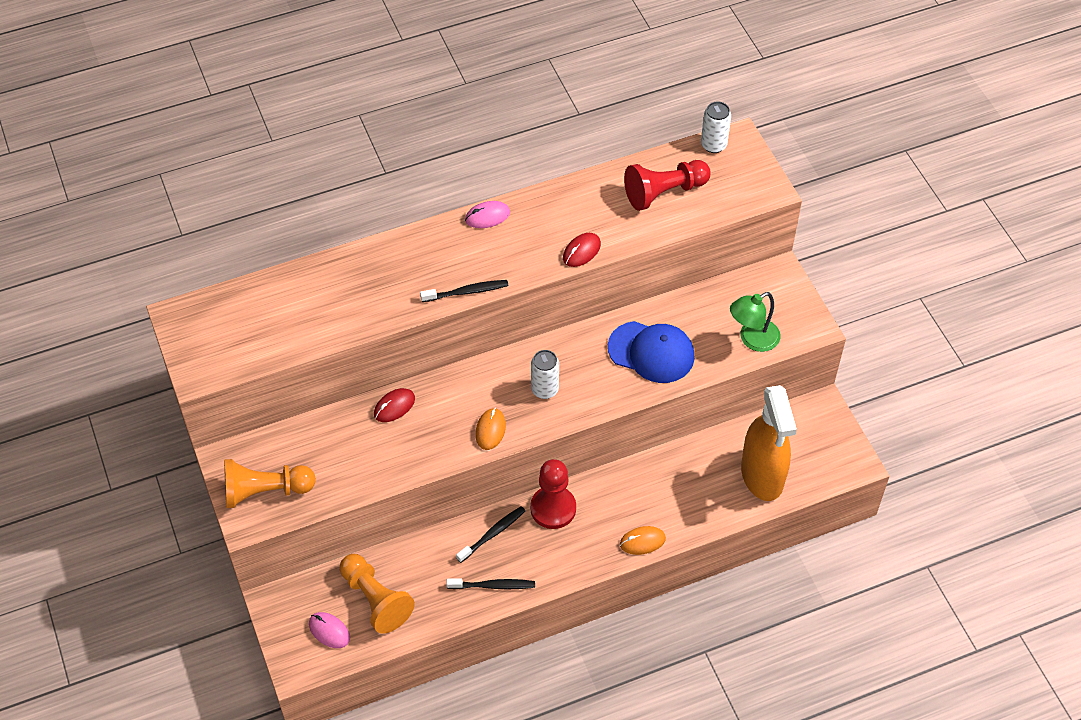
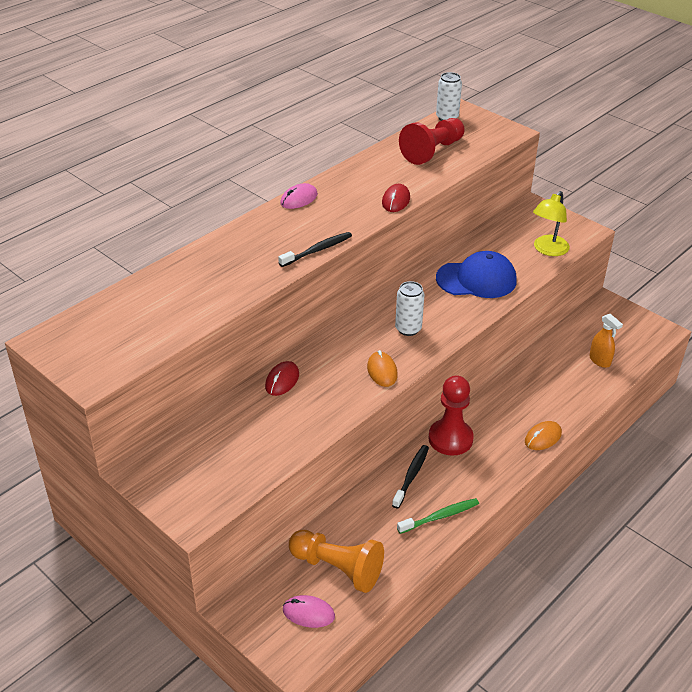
camera: 25 degrees left, 15 degrees down
(265, 491) = (196, 486): orange pawn -> none
(493, 586) = (440, 516): black toothbrush -> green toothbrush
(752, 339) = (548, 250): green lamp -> yellow lamp
(762, 476) = (600, 361): orange spray bottle -> orange spray bottle, size x0.44

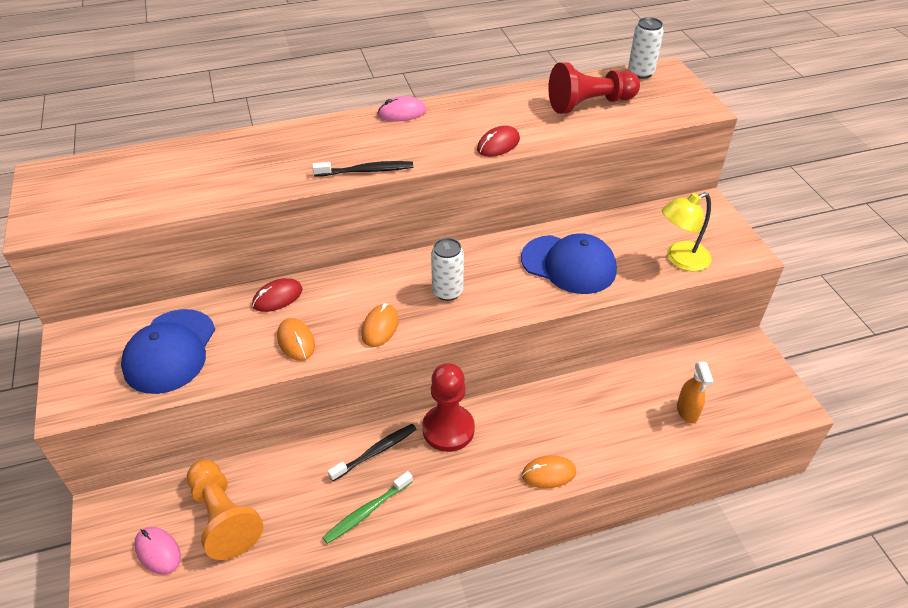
camera: 30 degrees right, 5 degrees up
(235, 450) = (170, 351): none -> blue cap
(328, 404) = (296, 341): none -> orange mouse
(440, 516) = (366, 512): green toothbrush -> green toothbrush turned 135 degrees clockwise

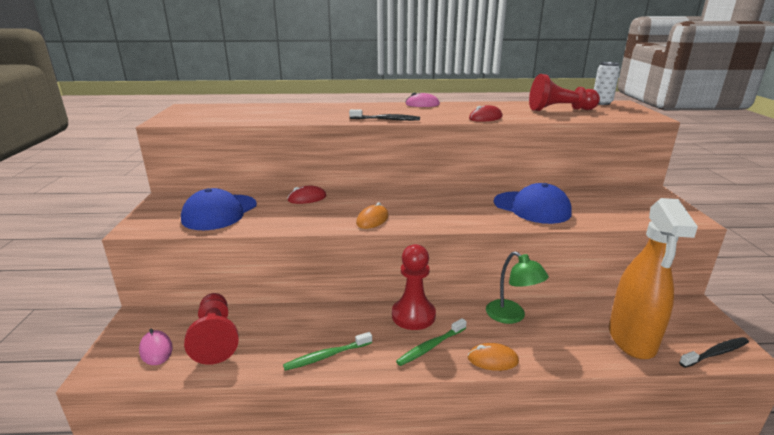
camera: 15 degrees right, 20 degrees down
(224, 517) = (215, 338): orange pawn -> red pawn
(296, 341) = (308, 219): orange mouse -> none
(376, 452) = (350, 319): black toothbrush -> black toothbrush (715, 353)
(447, 292) = (431, 209): white can -> none
(479, 471) = (430, 346): none -> green toothbrush
(559, 406) = (511, 316): none -> green lamp
(680, 259) = (628, 215): yellow lamp -> none
(687, 411) = (632, 339): orange spray bottle -> orange spray bottle, size x2.28

